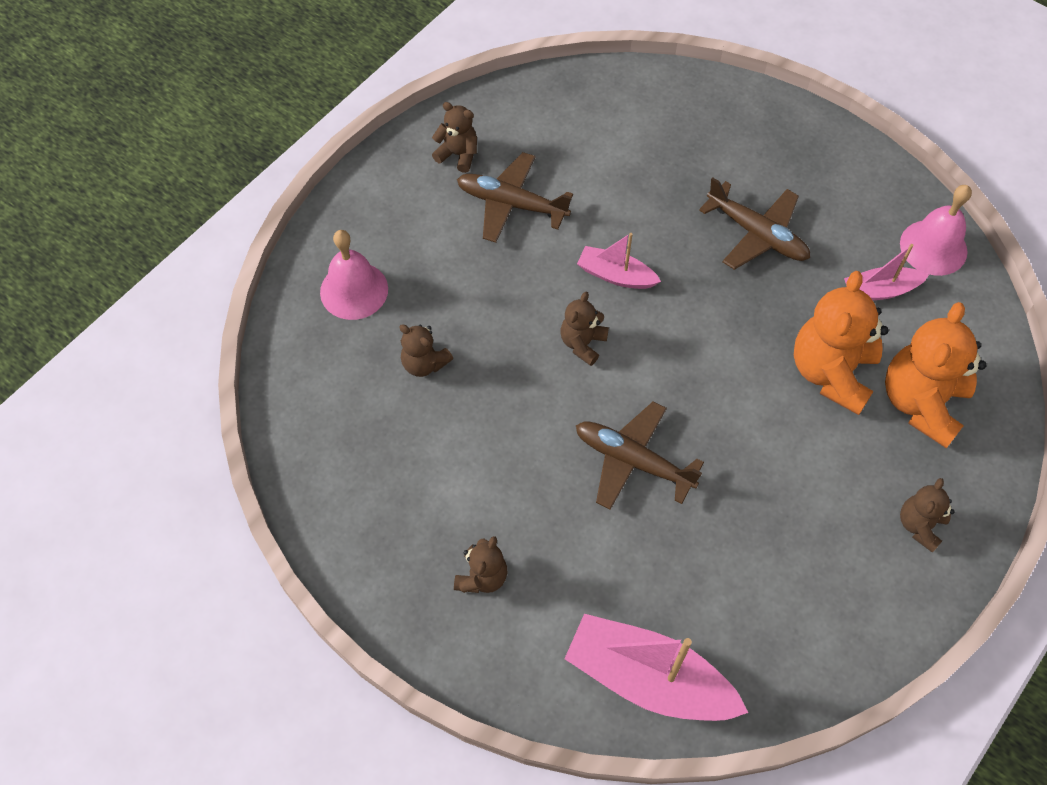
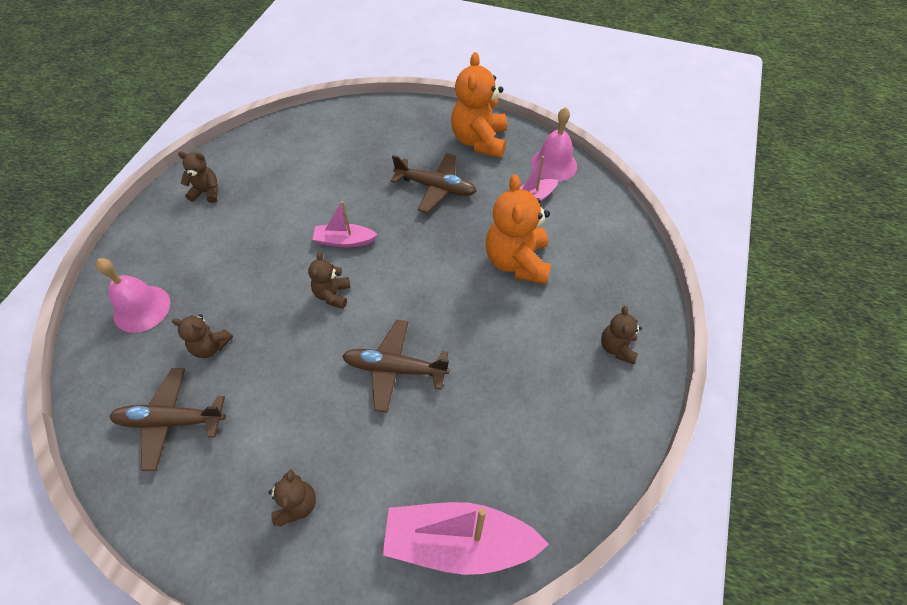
camera: 20 degrees left, 5 degrees down
(511, 204) = (254, 214): brown plane -> brown plane (170, 421)
(921, 402) = (584, 263): orange teddy bear -> orange teddy bear (479, 141)

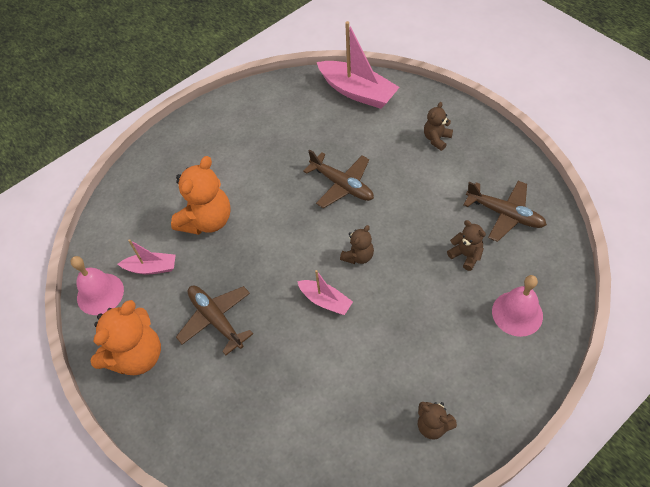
camera: 145 degrees left, 0 degrees up
(617, 347) = (196, 139): brown teddy bear -> none

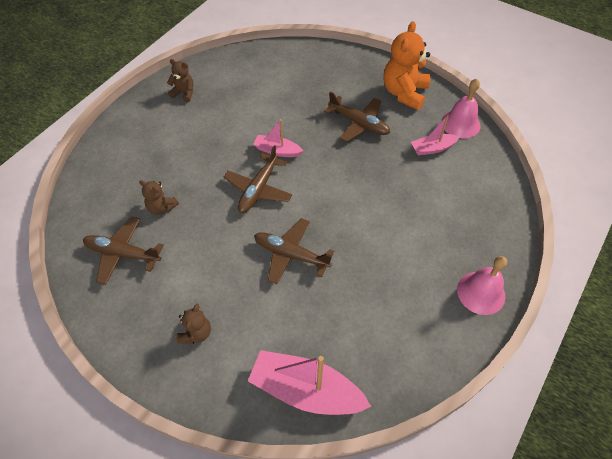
camera: 160 degrees right, 0 degrees up
(207, 220) = (408, 195): orange teddy bear -> none
(358, 256) = (258, 189): brown teddy bear -> brown plane
(517, 313) = (119, 169): pink bell -> pink bell (481, 292)

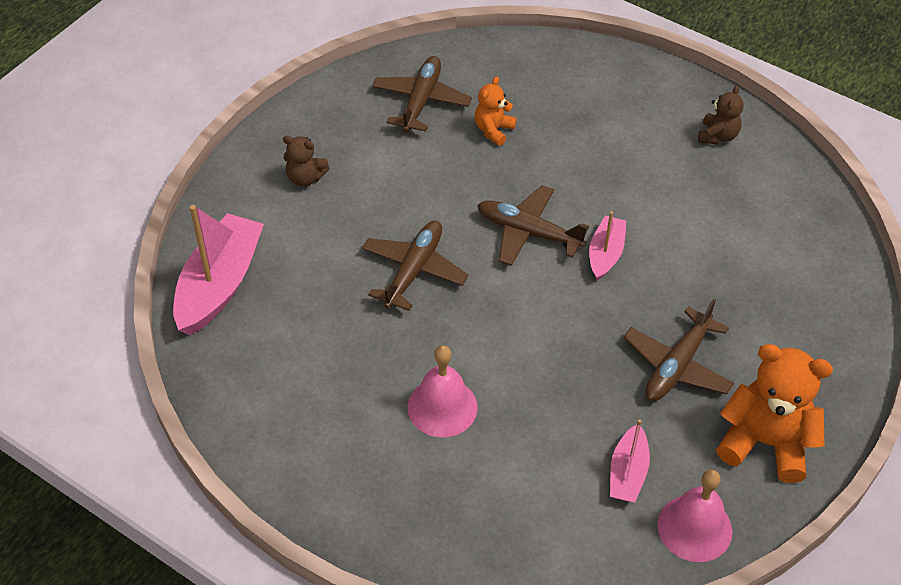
camera: 90 degrees right, 5 degrees down
(161, 207) = (493, 130): brown teddy bear -> orange teddy bear
(432, 148) = (628, 472): pink boat -> pink boat turned 150 degrees counterclockwise
(481, 292) = (337, 501): pink bell -> pink bell (442, 407)

